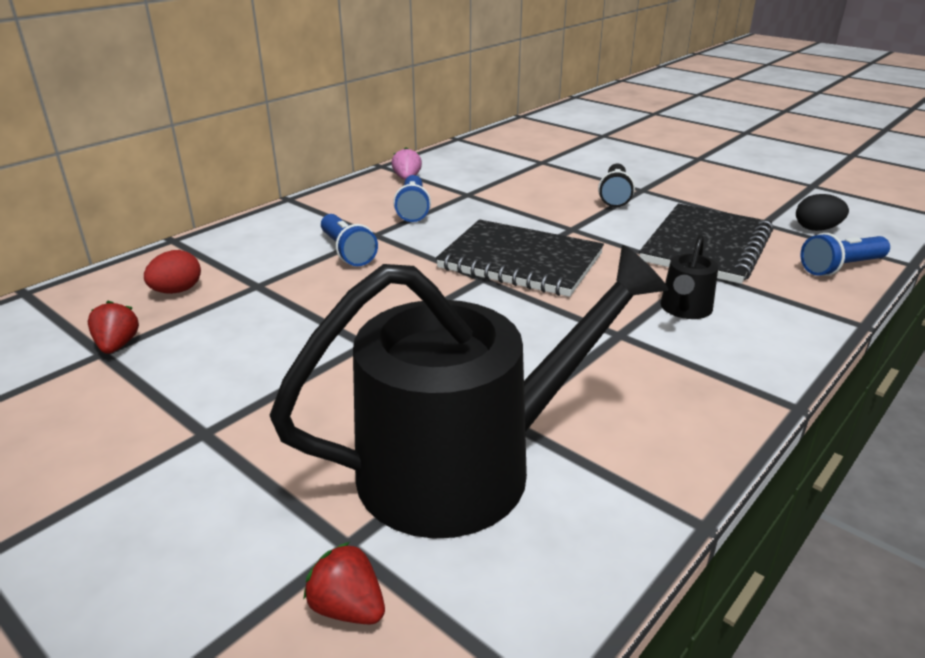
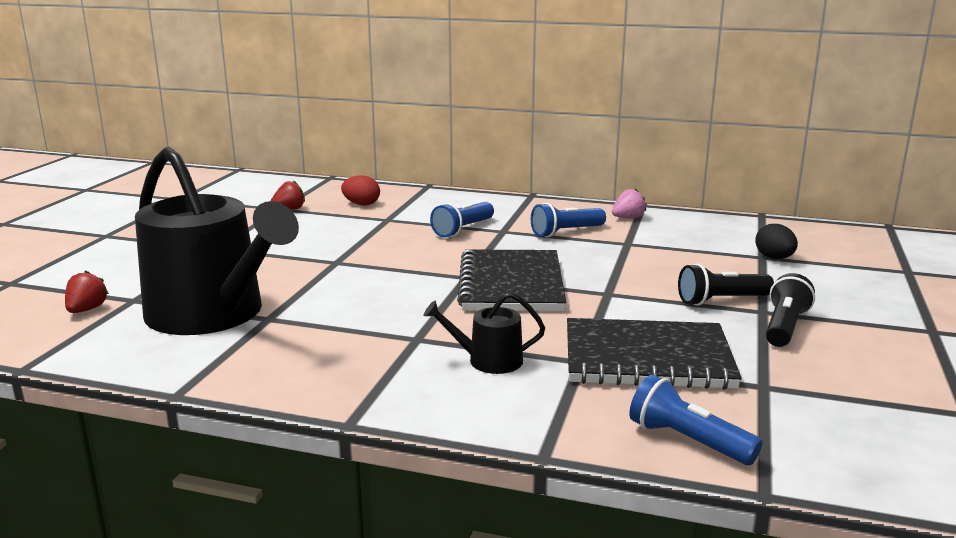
camera: 65 degrees right, 10 degrees down
(672, 191) = (784, 327): none -> black flashlight
(816, 229) = (794, 421): black egg -> black egg (774, 258)

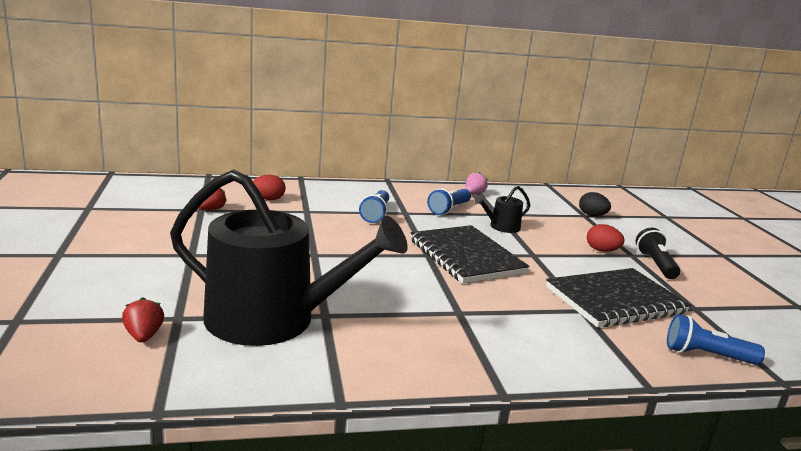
camera: 30 degrees left, 0 degrees up
(488, 361) = (527, 321): black watering can -> black watering can (501, 227)
(721, 300) = (602, 250): black flashlight -> red egg

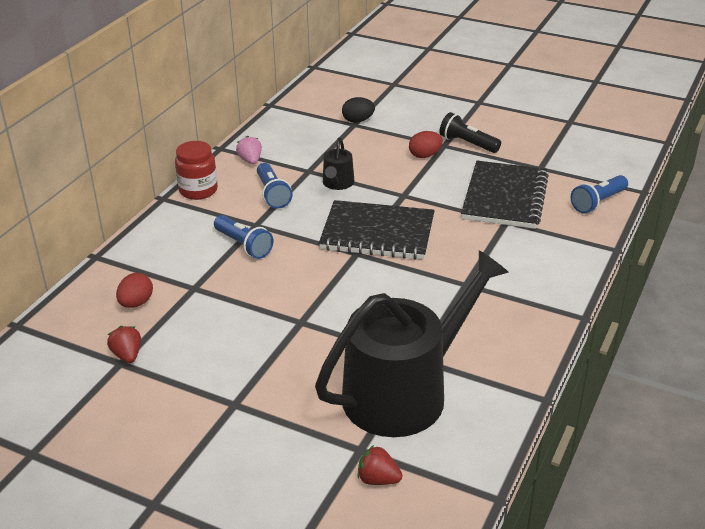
camera: 50 degrees left, 15 degrees up
(413, 187) = (198, 190): none -> red jar

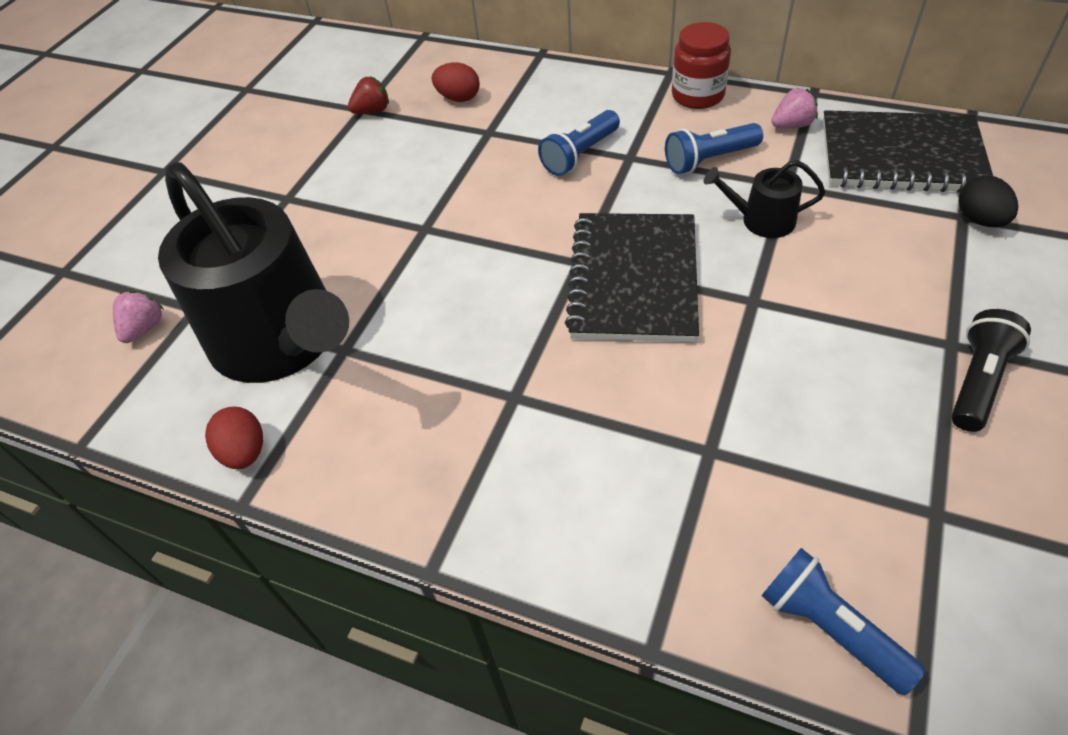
camera: 90 degrees right, 15 degrees up
(378, 479) = (144, 328): red strawberry -> pink strawberry
(425, 155) = (899, 319): red egg -> red egg (245, 452)
(505, 197) = (793, 448): black notebook -> black notebook (901, 156)

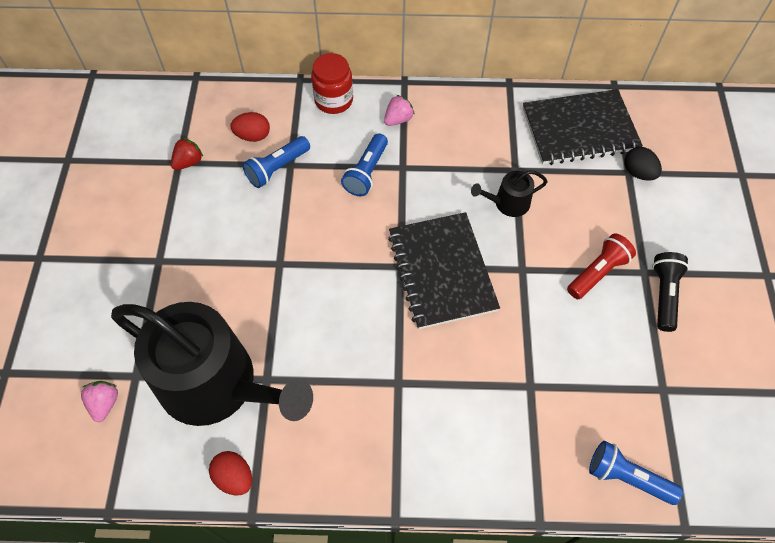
camera: 25 degrees left, 10 degrees up
(697, 95) = (431, 100): red jar -> red jar (334, 100)
(709, 160) = (458, 158): blue flashlight -> blue flashlight (277, 168)
(792, 125) = (503, 116): pink strawberry -> pink strawberry (398, 119)
(872, 329) = (598, 272): none -> red flashlight

